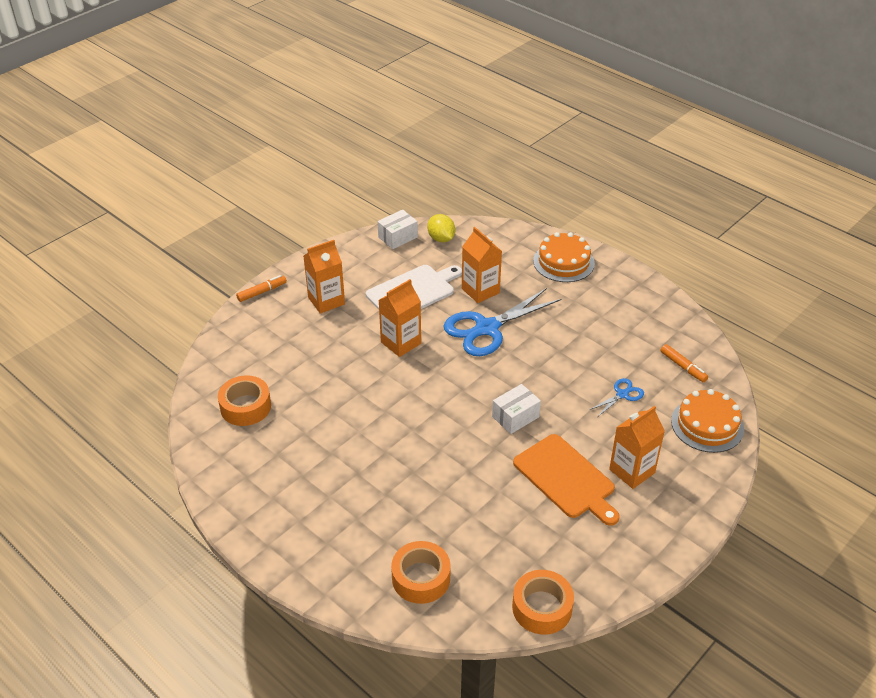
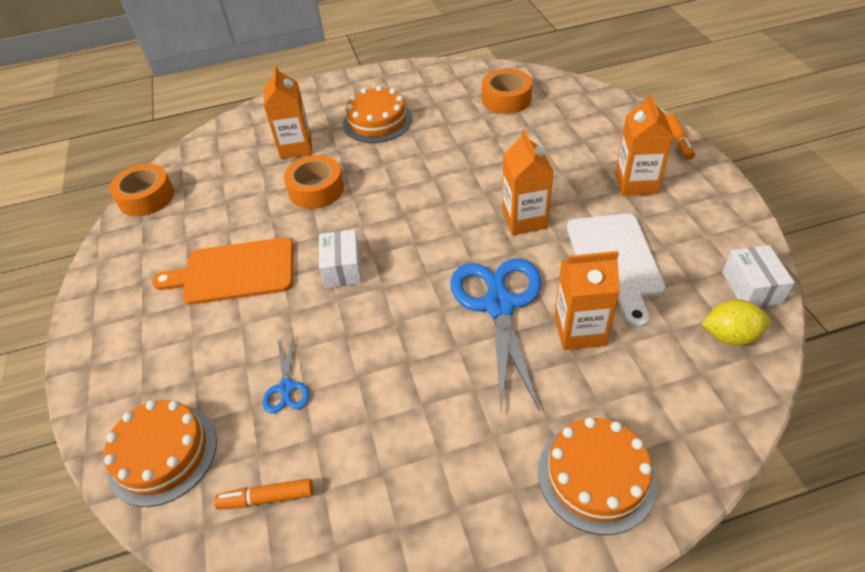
camera: 125 degrees right, 5 degrees up
(326, 486) = (377, 121): none -> orange cake
(421, 578) = (244, 144): orange tape -> orange tape (316, 189)
(632, 471) = (187, 331): orange carton -> orange carton (296, 147)

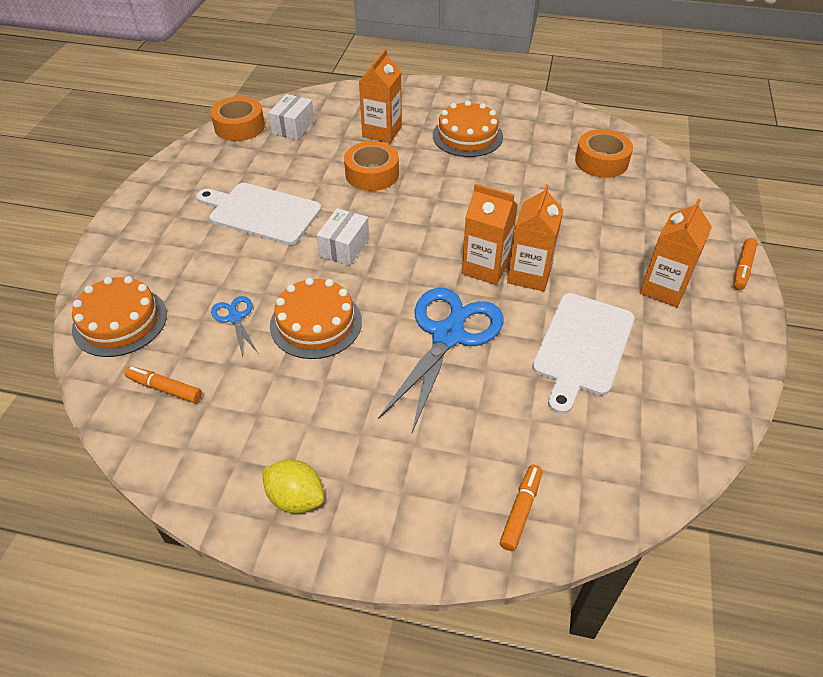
camera: 25 degrees right, 0 degrees up
(234, 272) = (261, 213): orange cutting board -> white cutting board
(286, 387) = (235, 318): blue scissors -> blue scissors turned 135 degrees clockwise
(579, 330) = (500, 389): orange carton -> orange carton (485, 268)
(596, 476) = (418, 507): orange cake -> orange cake (316, 323)
(680, 429) = (521, 510): none -> orange marker
(729, 336) = (636, 461): yellow lemon -> yellow lemon (296, 498)
(751, 287) = (696, 431): white box -> white box (293, 127)

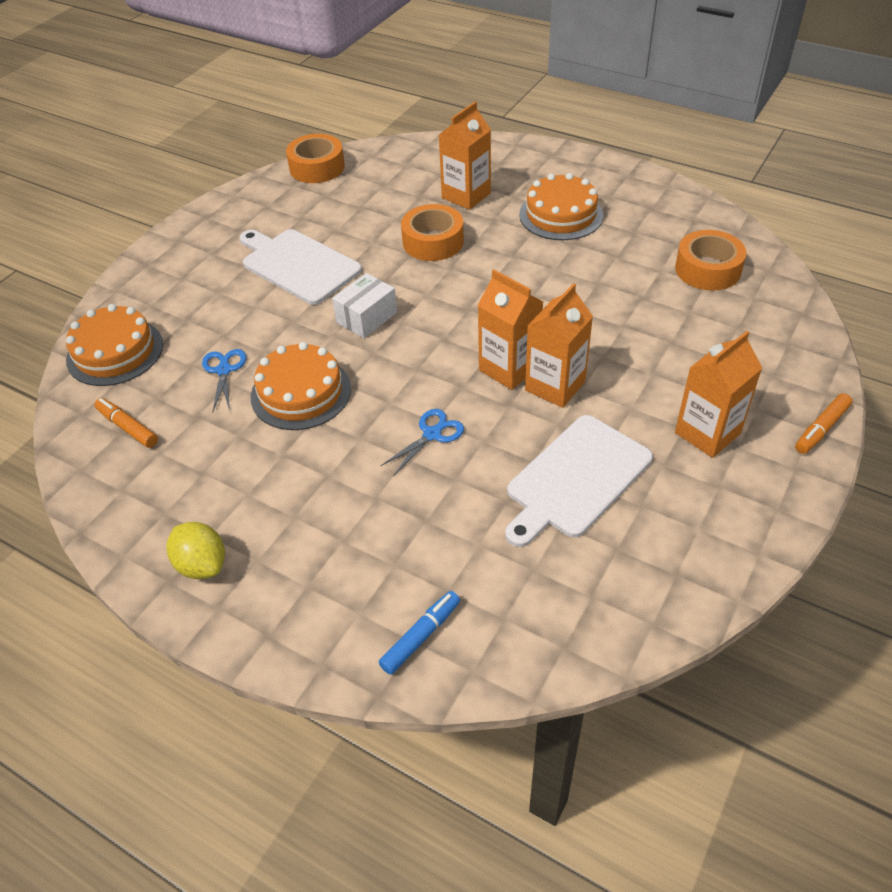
camera: 20 degrees right, 0 degrees up
(293, 127) = (372, 176): white box -> none
(448, 335) = (432, 434): blue scissors -> blue scissors, size x0.46
(521, 510) = (421, 636): orange marker -> blue marker

